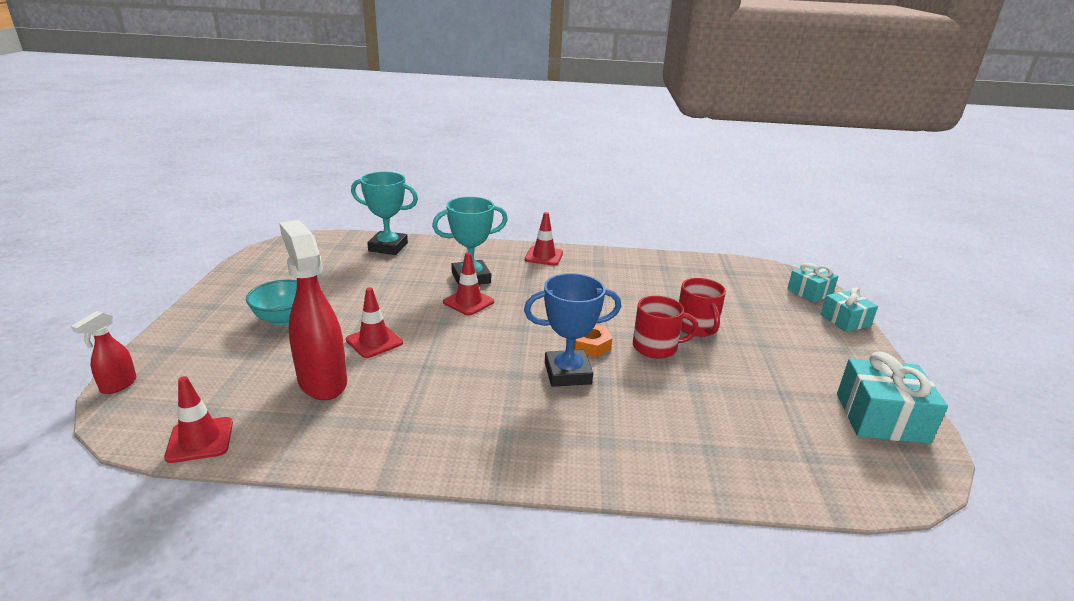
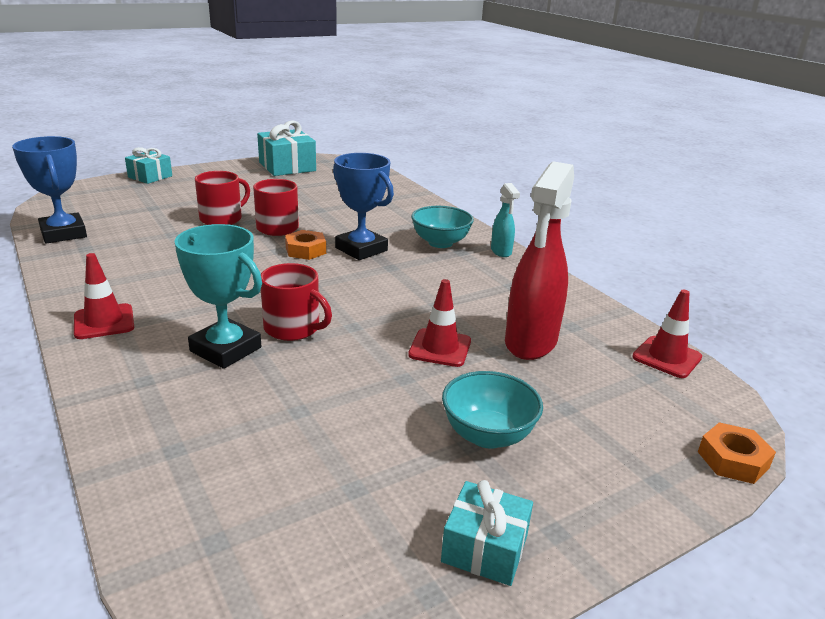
camera: 125 degrees left, 0 degrees up
(118, 385) = (732, 460): red spray bottle -> orange nut
(388, 247) = (174, 475): turquoise trophy -> none
(468, 302) = (293, 328): red traffic cone -> red mug
(477, 464) = (501, 252): none -> turquoise spray bottle
(540, 430) = (440, 243): none -> turquoise bowl
(699, 265) = (63, 233): none -> blue trophy
(809, 292) = (99, 188): turquoise gift -> turquoise gift (485, 548)

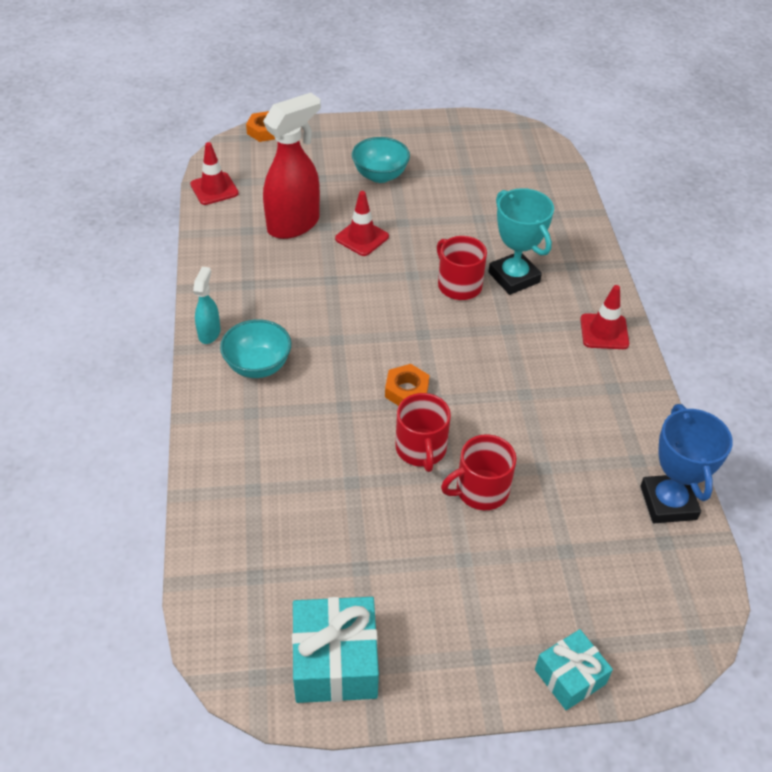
camera: 155 degrees left, 20 degrees up
(361, 249) = (348, 377): blue trophy -> none
(485, 548) = (422, 134): turquoise gift -> none

